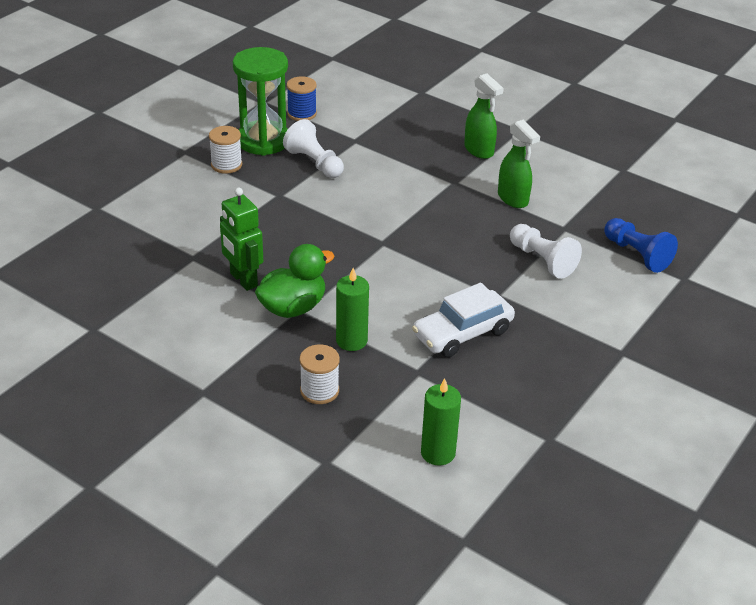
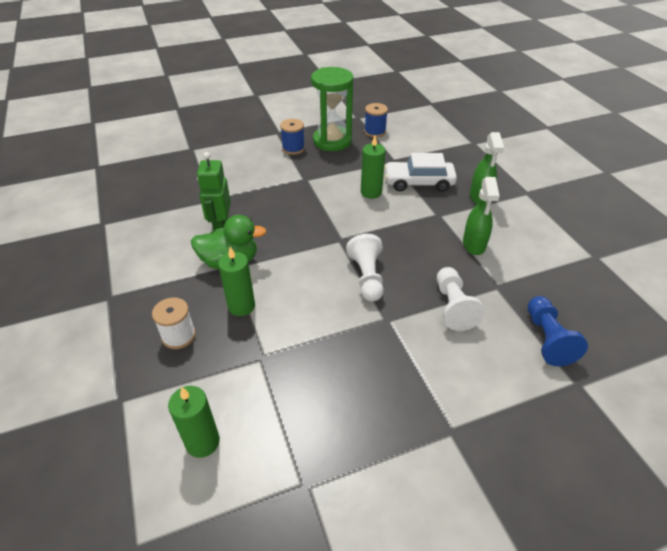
camera: 35 degrees right, 5 degrees up
(226, 165) = (293, 148): white spool -> blue spool
(314, 163) = (350, 166): white pawn -> white pawn (367, 277)
(366, 183) = (371, 192): none -> green candle
(462, 333) = (328, 340): white car -> white car (418, 183)

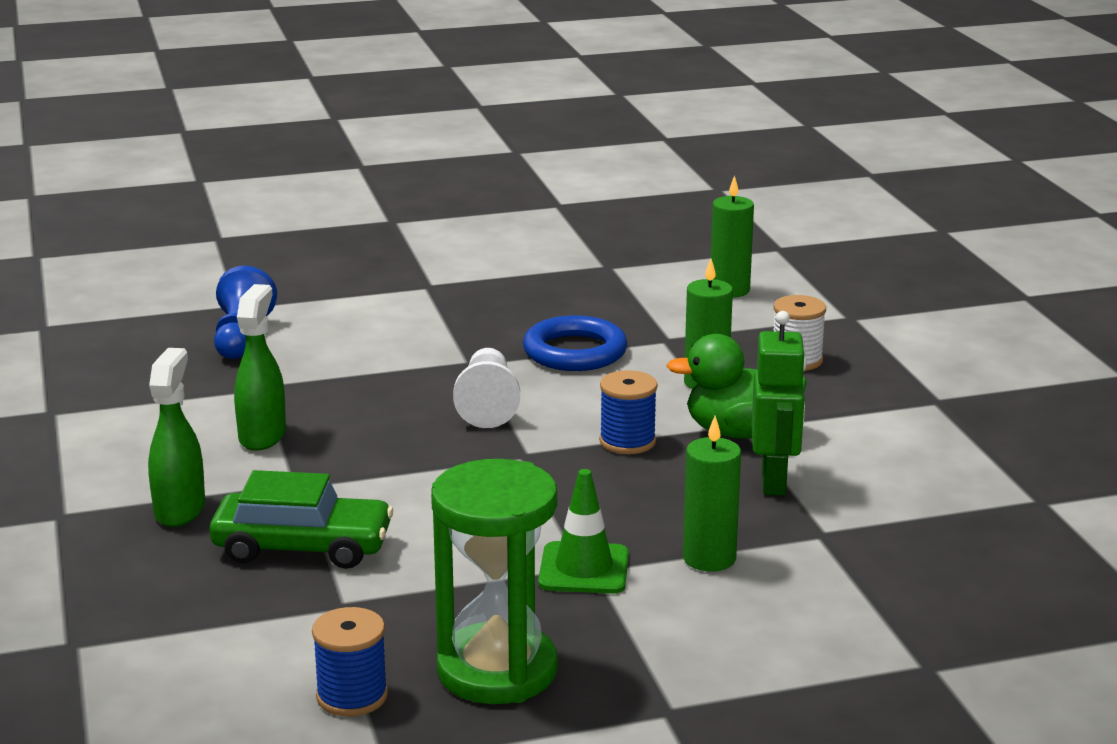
camera: 175 degrees left, 20 degrees down
(293, 148) = (618, 652): blue spool -> blue spool (627, 441)
(306, 178) = (584, 569): none -> green traffic cone
(323, 336) = (575, 352): none -> blue ring
(371, 192) = (430, 532): green candle -> green candle (709, 558)
(418, 183) = (302, 547): white car -> green car
(453, 307) = (359, 369): white pawn -> none

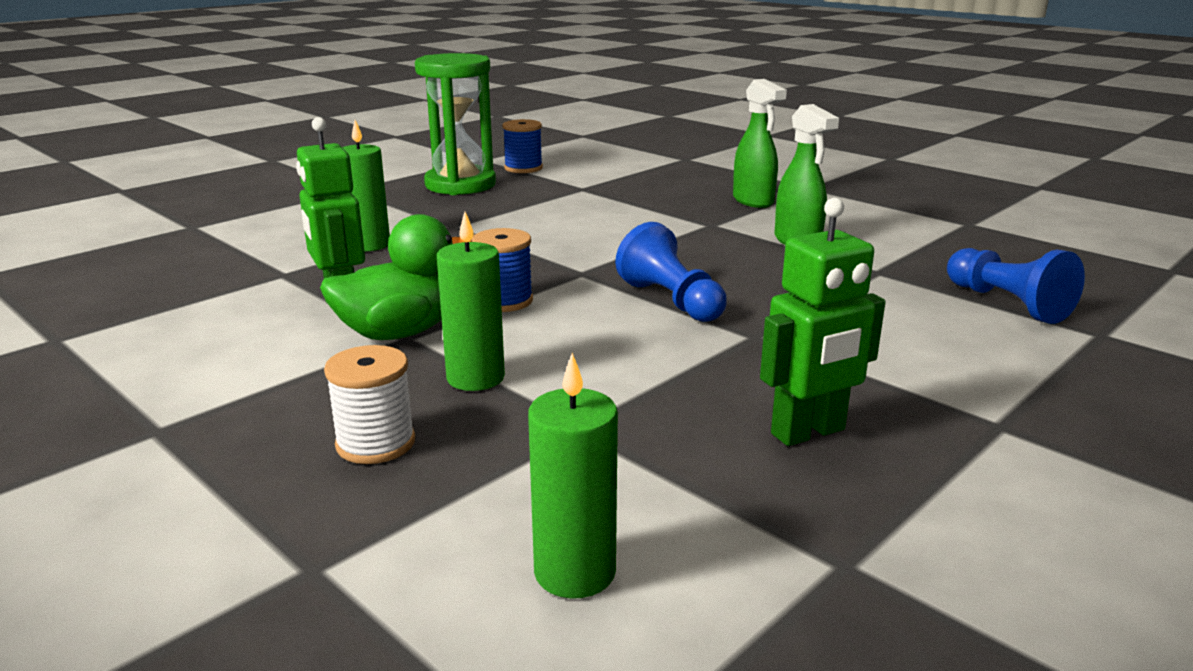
camera: 150 degrees right, 0 degrees up
(302, 547) = (647, 202): green car -> none
(487, 405) = (671, 301): white pawn -> blue pawn
(539, 307) = (808, 432): none -> green robot
(575, 352) = (669, 377): blue ring -> none
(584, 569) = (454, 225): green traffic cone -> none

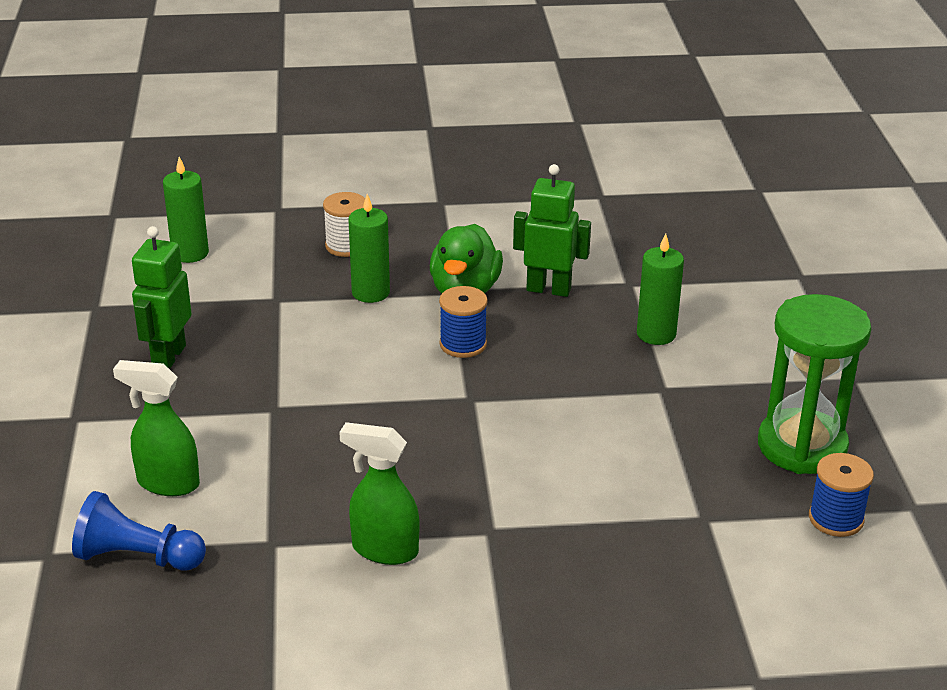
camera: 130 degrees right, 10 degrees up
(671, 301) = (368, 408): blue pawn -> none
(753, 201) = (523, 609): green spray bottle -> green spray bottle (167, 483)

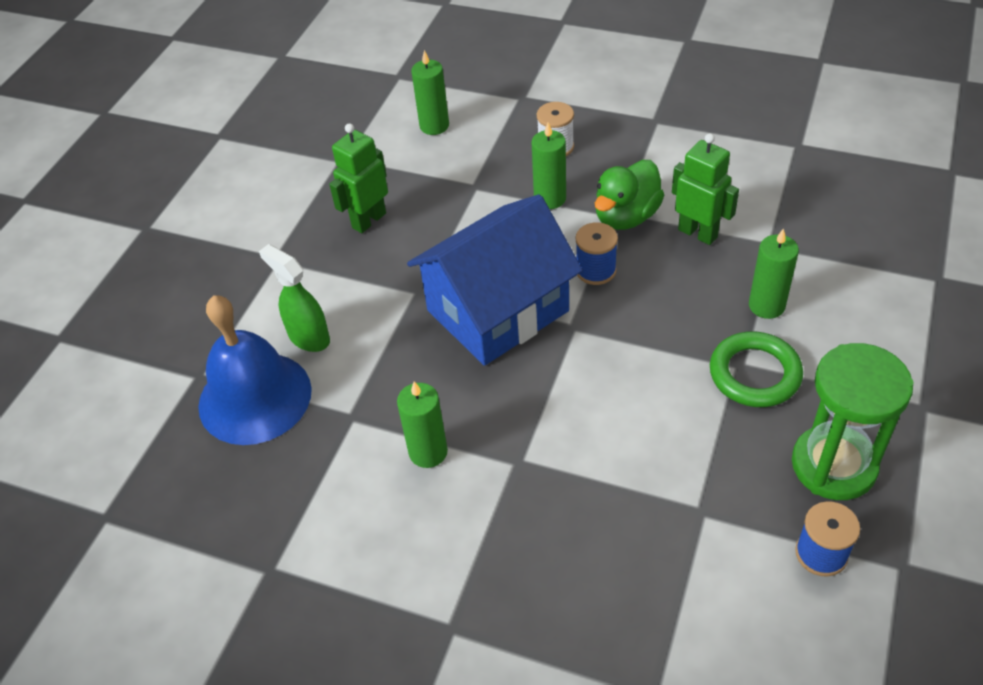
camera: 30 degrees right, 15 degrees up
(137, 557) = (255, 397): blue pawn -> blue bell
(378, 404) = (497, 310): none -> blue house
(384, 550) = (428, 452): green spray bottle -> green candle
(681, 392) = (754, 374): none -> green ring

